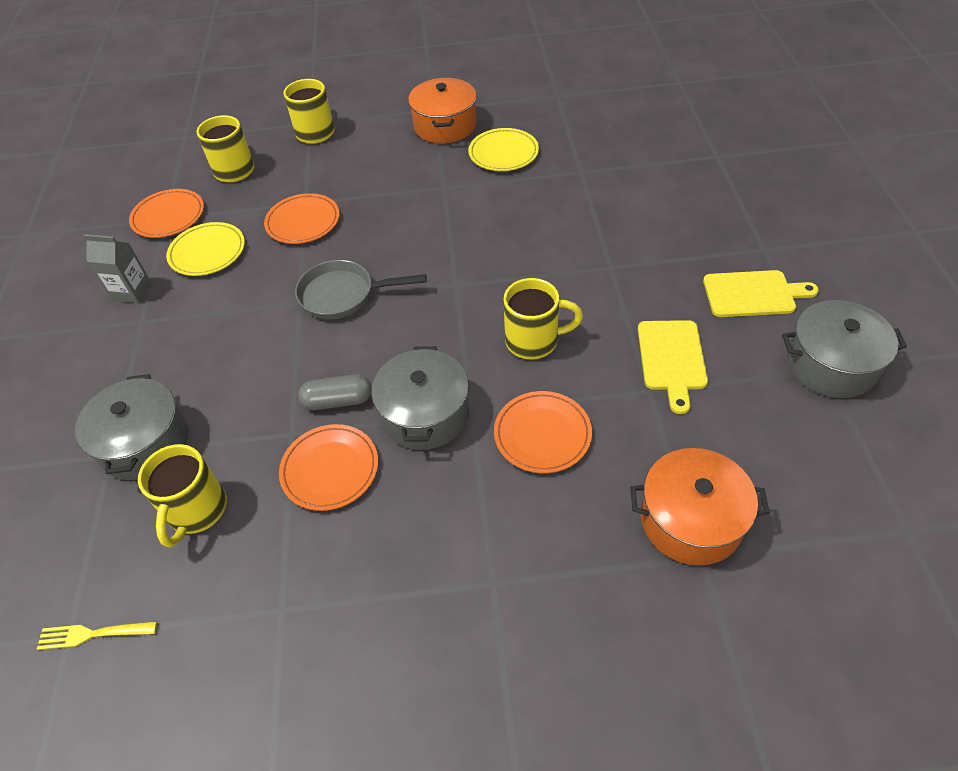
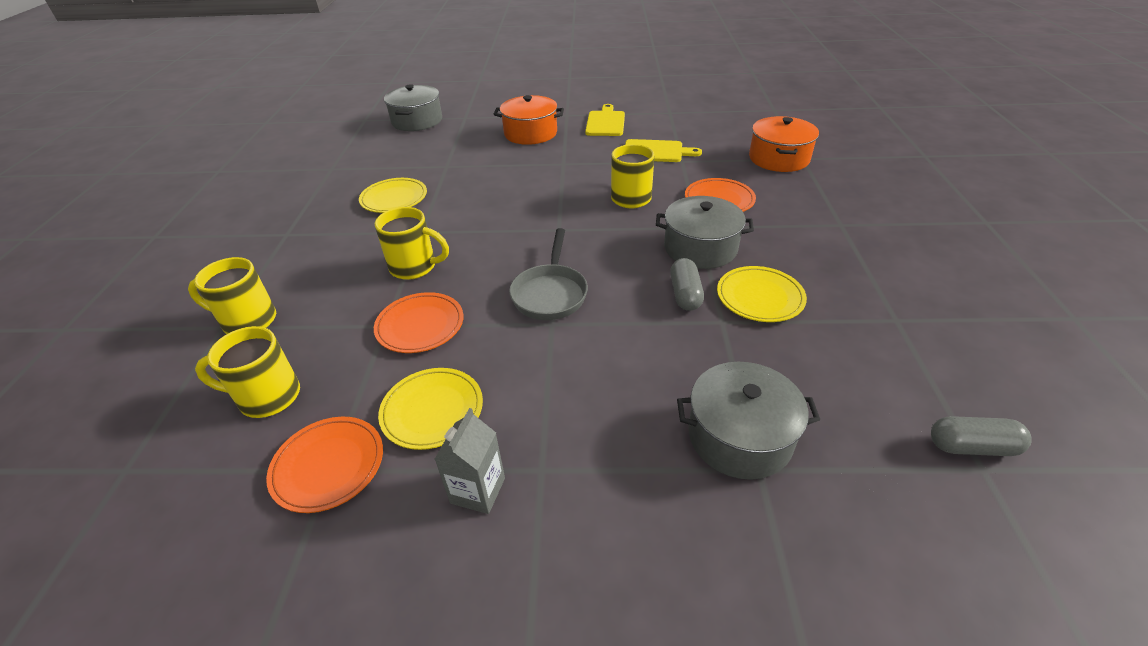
camera: 85 degrees left, 10 degrees down
(93, 634) = (972, 447): yellow fork -> grey capsule
(196, 511) = (818, 382): yellow mug -> yellow mug (415, 267)
(330, 469) = (760, 297): orange plate -> yellow plate
(445, 126) = (322, 228): orange pot -> orange pot (530, 133)
(831, 364) = (666, 110): grey pot -> grey pot (417, 121)

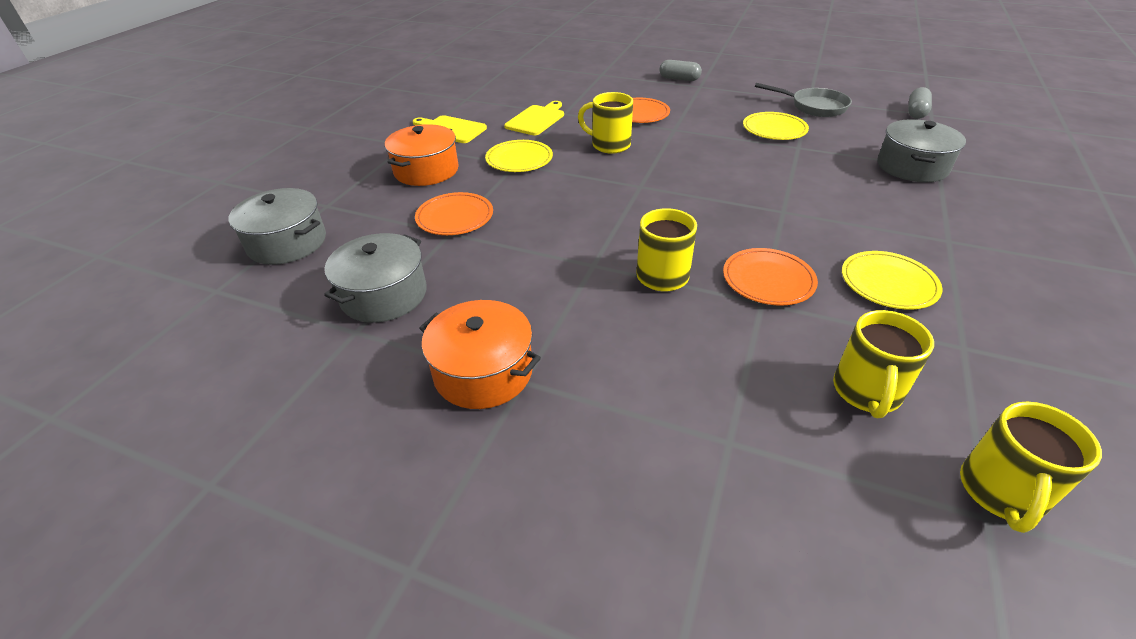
camera: 70 degrees left, 0 degrees up
(248, 321) = (723, 415): yellow mug -> yellow mug (1000, 493)
(328, 466) = (959, 348): orange plate -> orange plate (455, 217)
(394, 198) = (499, 279): yellow plate -> yellow plate (519, 159)
(478, 490) = (973, 270): grey carton -> none
(550, 293) = (740, 205): grey pan -> grey pan (814, 107)
(685, 294) = (761, 152): grey capsule -> grey capsule (679, 79)
(700, 248) = (704, 135): grey pot -> grey pot (384, 295)
(778, 158) = (594, 81): orange pot -> orange pot (483, 372)

